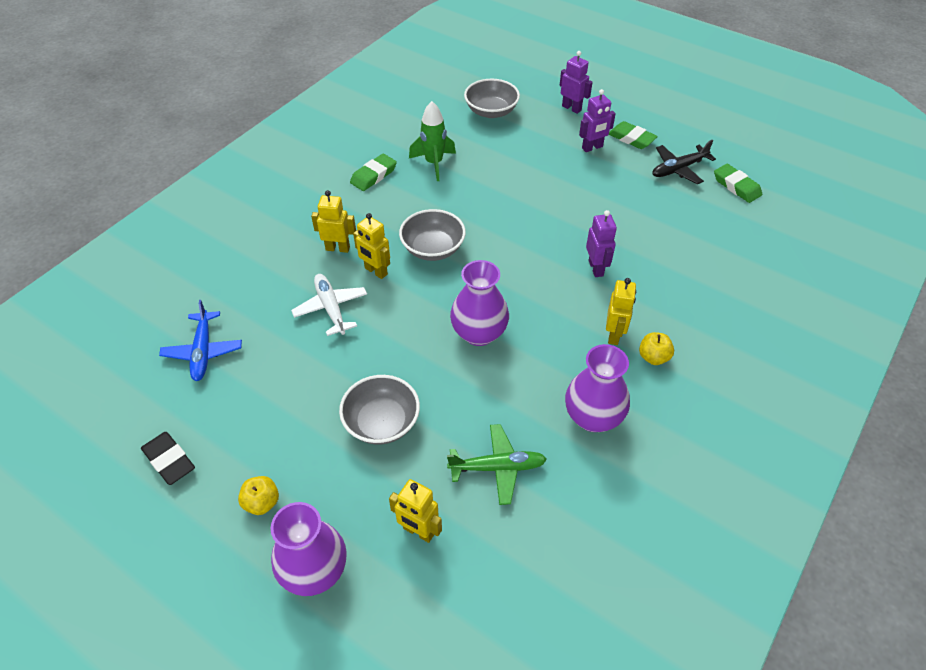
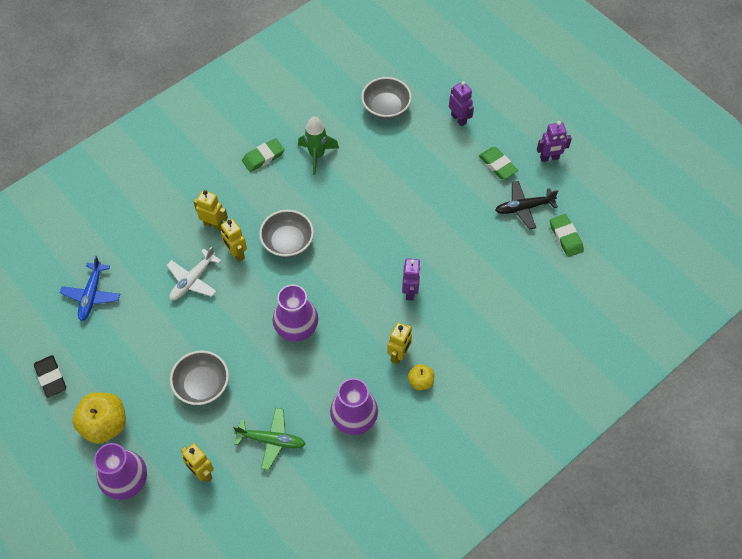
camera: 15 degrees right, 10 degrees up
(262, 502) = (105, 425): yellow apple -> yellow apple, size x1.89
(331, 308) = (193, 280): white plane -> white plane turned 135 degrees counterclockwise
(592, 148) = (458, 168): purple robot -> purple robot (549, 158)

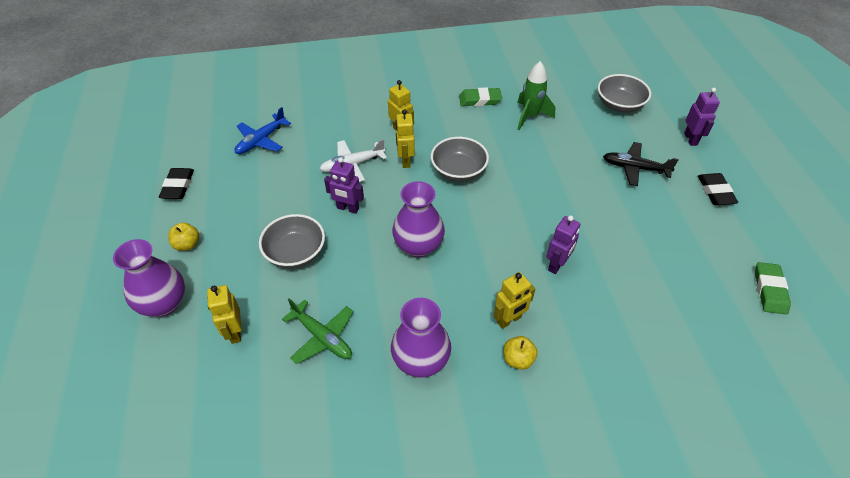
camera: 30 degrees right, 10 degrees down
(105, 425) = (187, 244): yellow apple -> yellow apple, size x0.53
(497, 165) = (715, 192): green eraser -> black eraser
(524, 207) = (729, 241): black plane -> black plane (635, 168)
(549, 158) = (780, 208): purple robot -> purple robot (347, 208)

